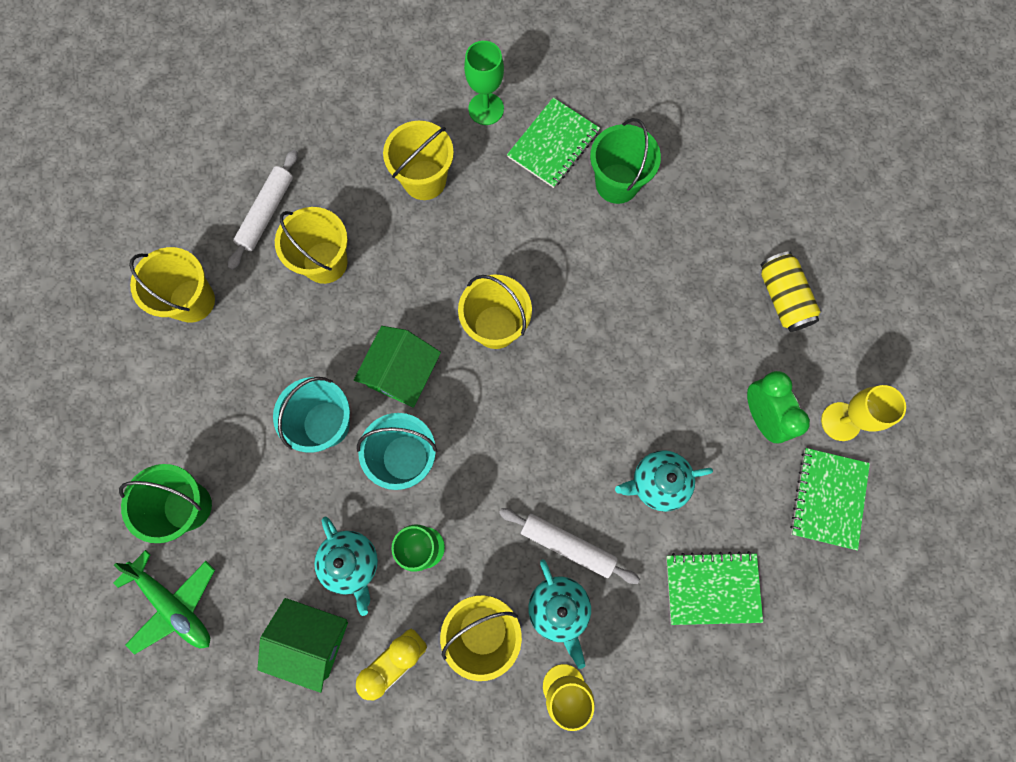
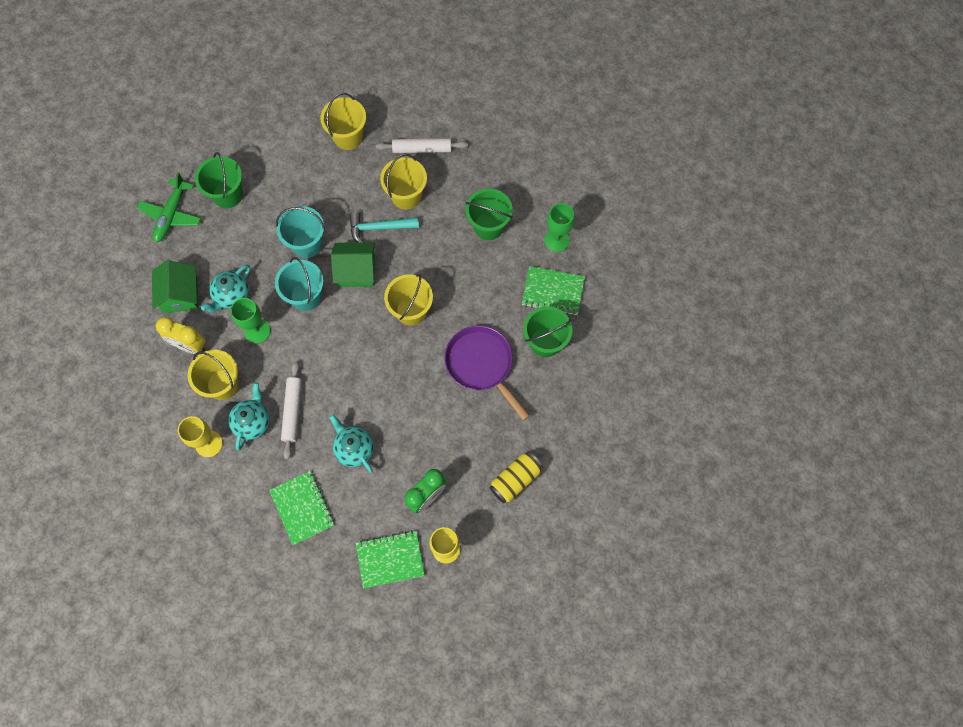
camera: 65 degrees right, 5 degrees down
(354, 317) = (379, 228): none -> turquoise hammer
(424, 180) = (488, 226): yellow bucket -> green bucket
(558, 609) = (252, 422): turquoise teapot -> turquoise teapot turned 150 degrees clockwise
(612, 272) = (481, 364): none -> purple pan

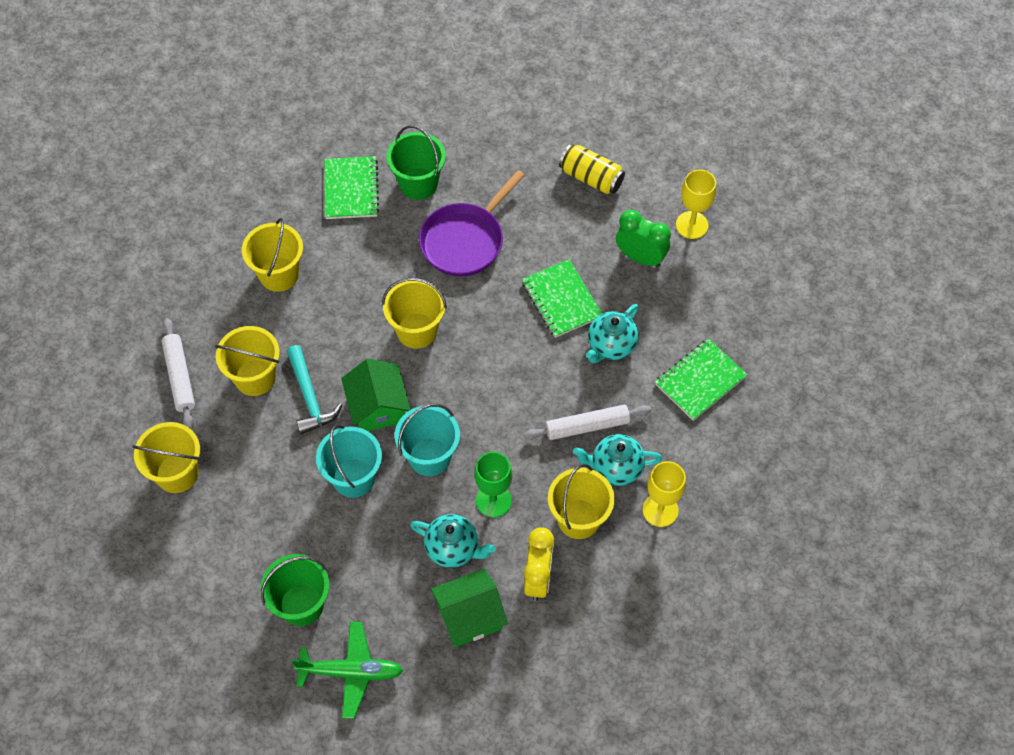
camera: 105 degrees left, 10 degrees down
(390, 559) = (724, 275): green notebook -> green notebook (561, 300)
(488, 226) = (279, 274): green bucket -> yellow bucket
(557, 240) = (281, 199): green goblet -> none

